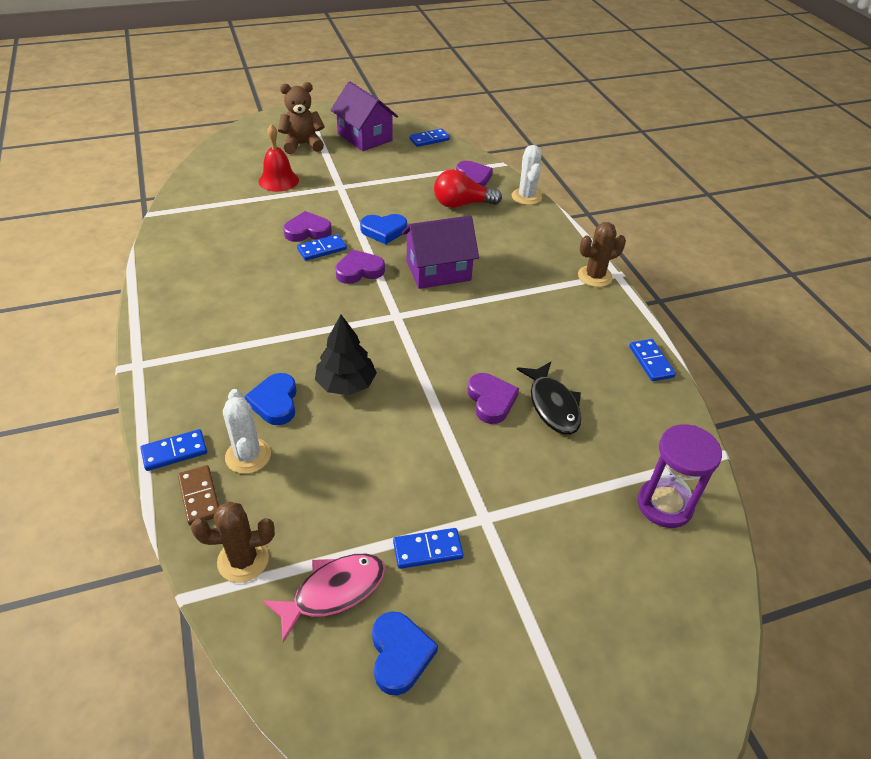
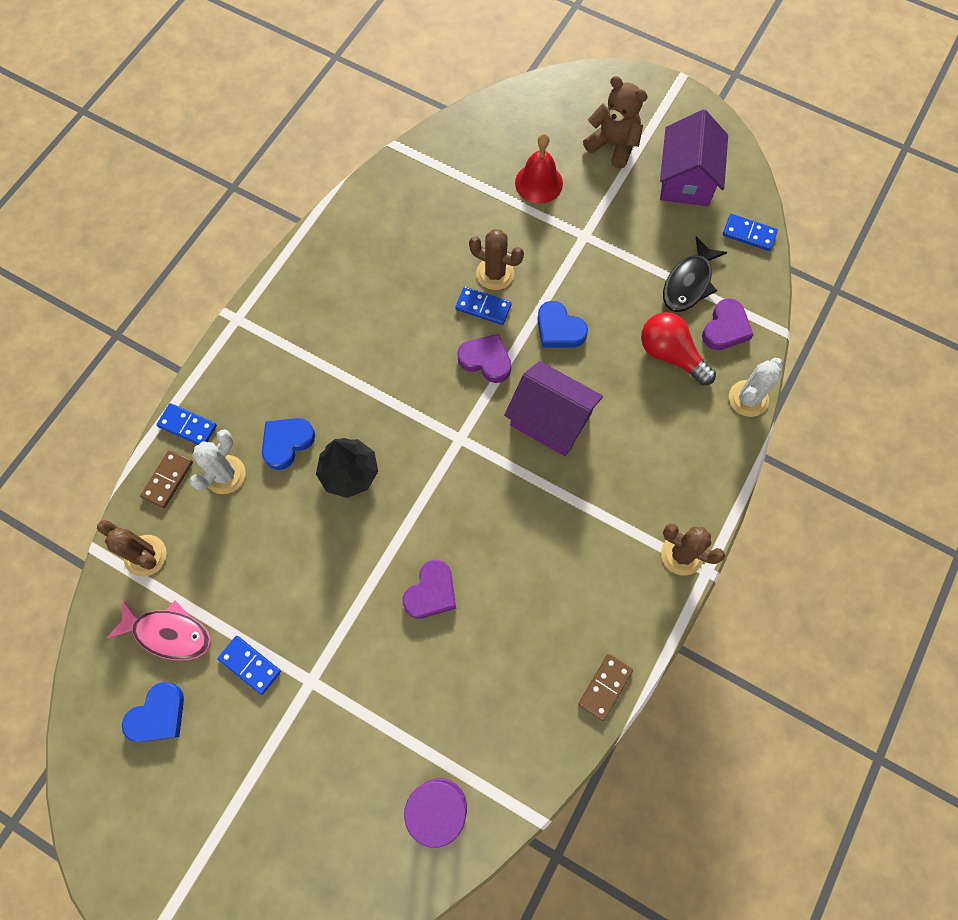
camera: 50 degrees right, 25 degrees up
(307, 231) = (495, 273): purple heart -> brown cactus
(552, 405) = (471, 644): black fish -> black fish (689, 283)
(651, 362) = (605, 687): blue domino -> brown domino

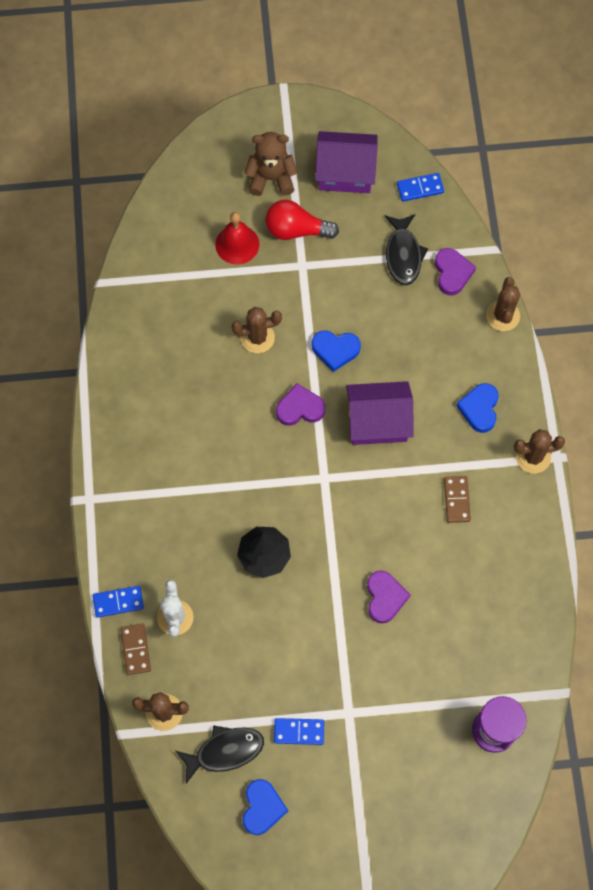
camera: 35 degrees left, 0 degrees up
(169, 633) = (225, 751): pink fish -> black fish
(287, 443) = (202, 564): blue heart -> blue heart (479, 409)
(483, 307) = (268, 369): blue domino -> none
(605, 687) = (544, 580): brown domino -> brown domino (456, 500)
(670, 354) = (428, 318): red light bulb -> red light bulb (296, 230)
(686, 179) = (345, 172): purple house -> purple house turned 60 degrees counterclockwise
(748, 398) = (503, 316): white cactus -> brown cactus

